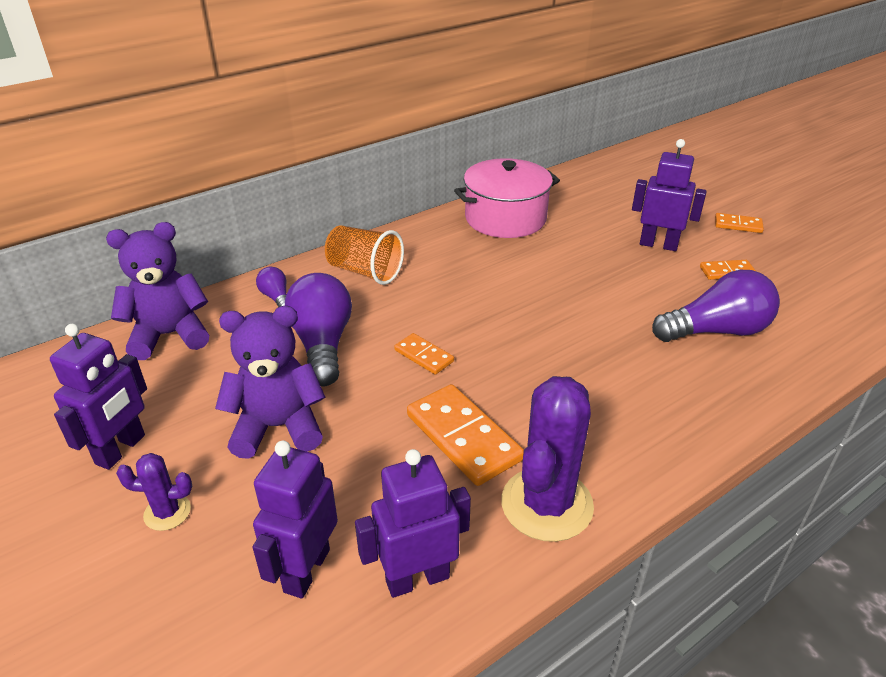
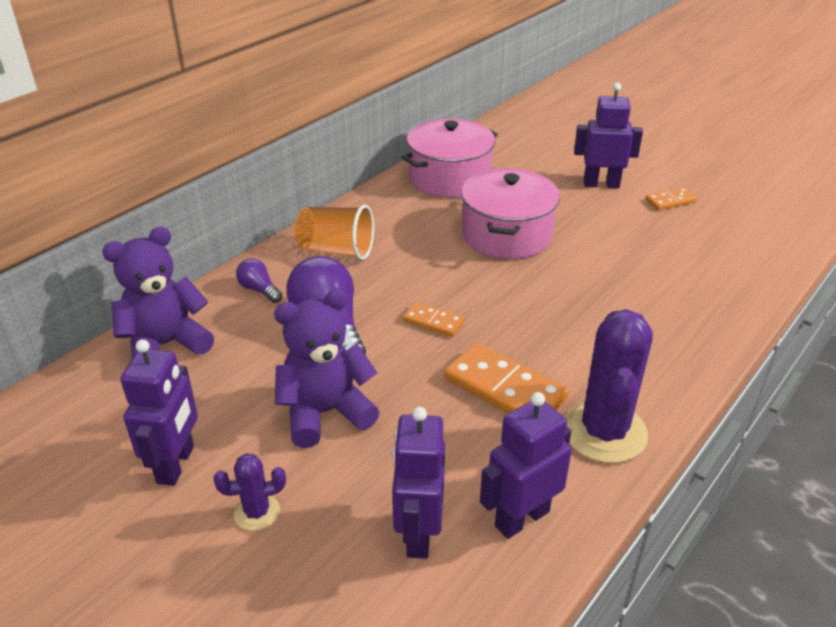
camera: 15 degrees left, 0 degrees up
(537, 281) = (506, 235): none -> pink pot
(716, 331) = (683, 255): purple light bulb -> none
(738, 225) = (662, 156): orange domino -> none

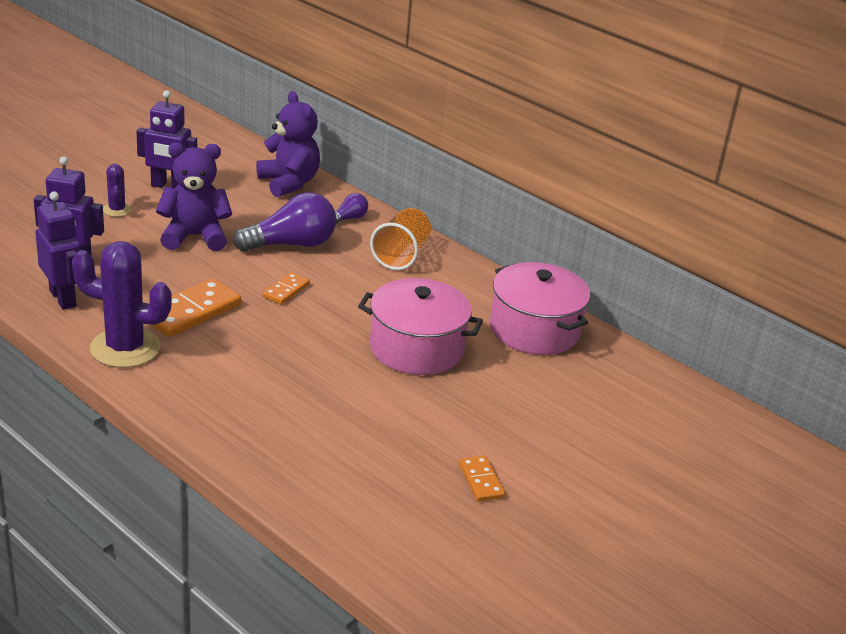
camera: 90 degrees right, 5 degrees down
(325, 413) = (195, 237): purple teddy bear -> purple teddy bear turned 75 degrees counterclockwise
(601, 184) = (522, 434): purple robot -> none

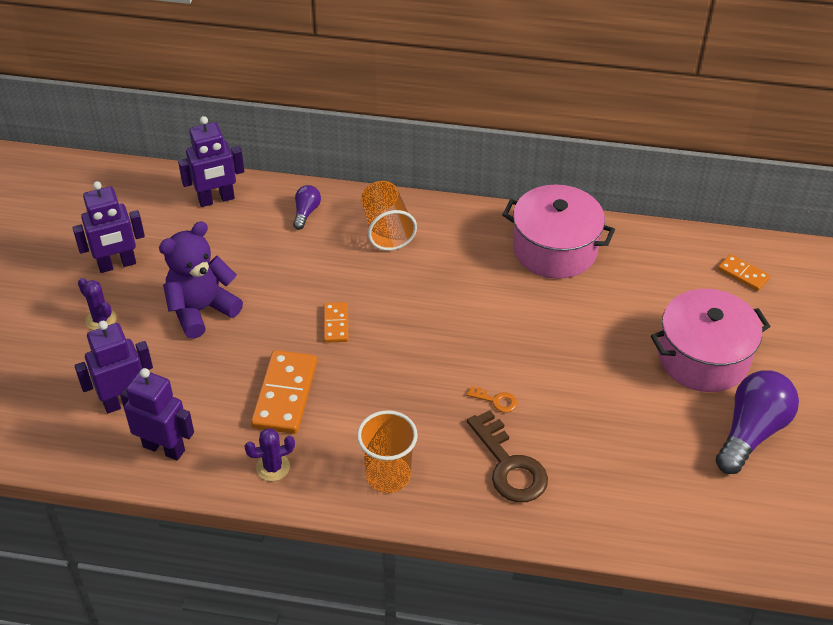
camera: 30 degrees left, 15 degrees up
(125, 348) = (273, 467): purple cactus -> purple cactus, size x0.49
(206, 398) = (388, 475): none -> orange cup
(289, 183) = (216, 199): purple teddy bear -> purple robot
(291, 244) = (289, 270): purple light bulb -> purple light bulb (751, 432)
(314, 444) = (509, 466): none -> brown key
(357, 398) = (496, 400): none -> orange key
(416, 348) = (490, 322): pink pot -> pink pot (703, 357)
(481, 481) = (650, 422): orange domino -> orange domino (743, 274)

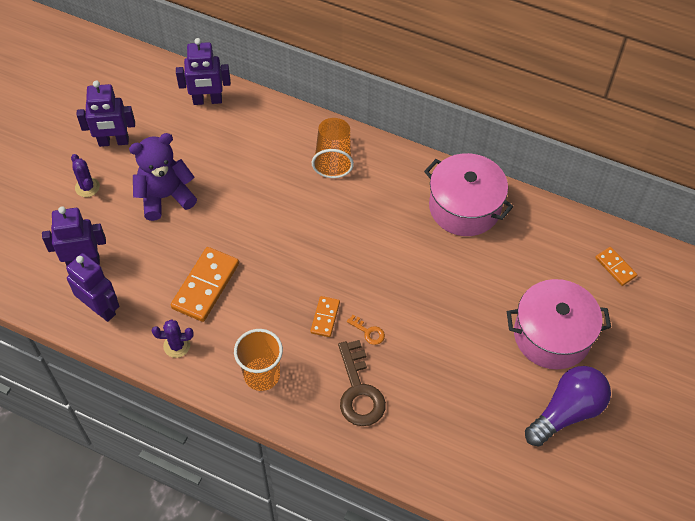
camera: 15 degrees right, 10 degrees up
(306, 212) = (274, 128): purple light bulb -> none
(336, 324) = (265, 234): orange domino -> orange domino (325, 317)

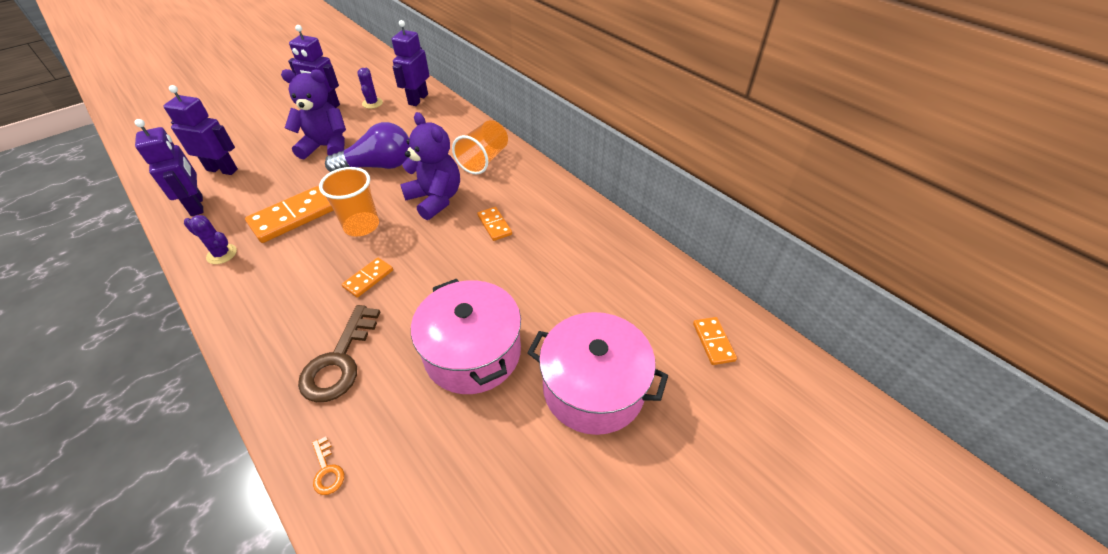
camera: 25 degrees right, 10 degrees down
(87, 187) = (279, 125): purple cactus -> purple cactus (372, 103)
(207, 100) = (418, 99): purple robot -> purple robot turned 90 degrees clockwise
(262, 375) = (265, 307): orange cup -> orange cup (361, 226)
(321, 219) = (435, 199): none -> purple teddy bear
(368, 332) = (397, 307): orange key -> orange key (327, 470)
(392, 226) = (494, 225): none -> orange domino
(464, 207) = (576, 231): pink pot -> pink pot (472, 352)
(566, 412) = (556, 492): purple light bulb -> purple light bulb (378, 166)

